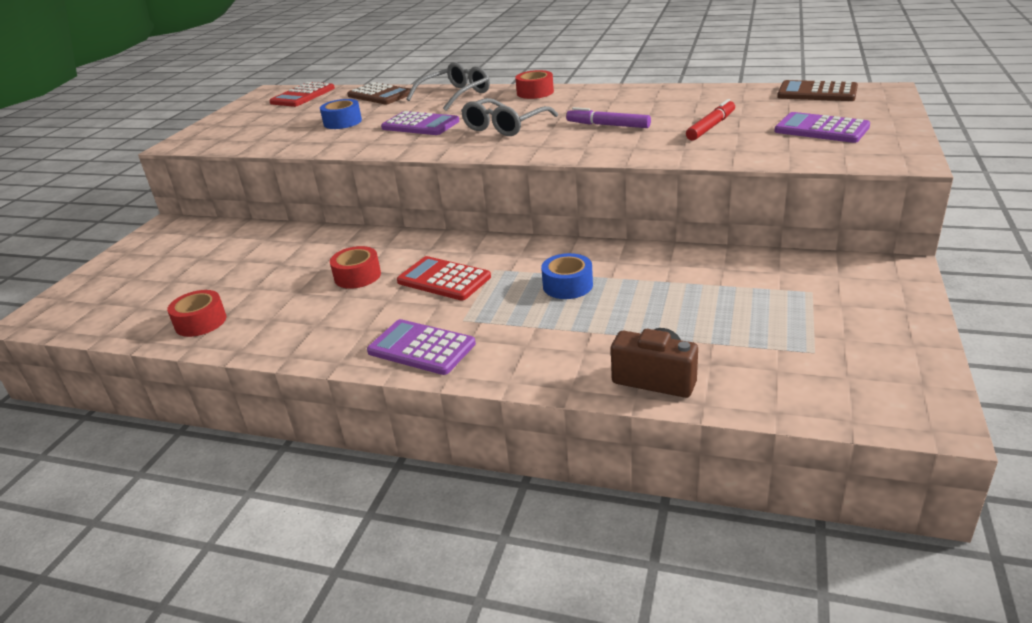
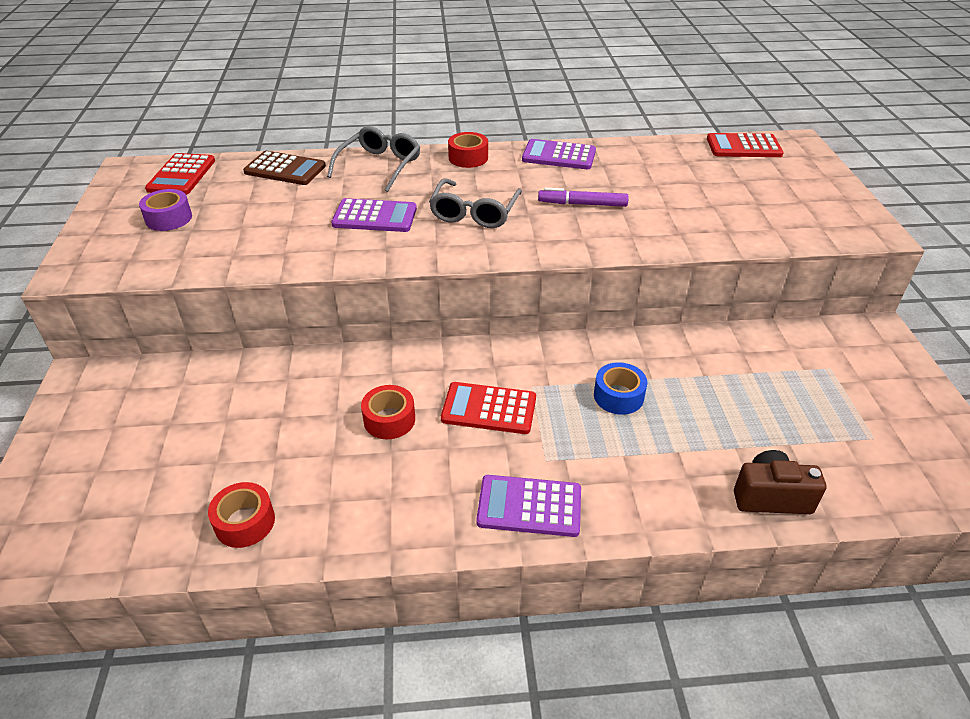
camera: 25 degrees left, 10 degrees up
(270, 119) = (169, 218): none -> purple tape
(342, 122) = (273, 218): blue tape -> none
(711, 127) = (683, 200): red marker -> none
(817, 92) = (743, 147): brown calculator -> red calculator
(821, 129) = (782, 197): purple calculator -> purple calculator (559, 155)

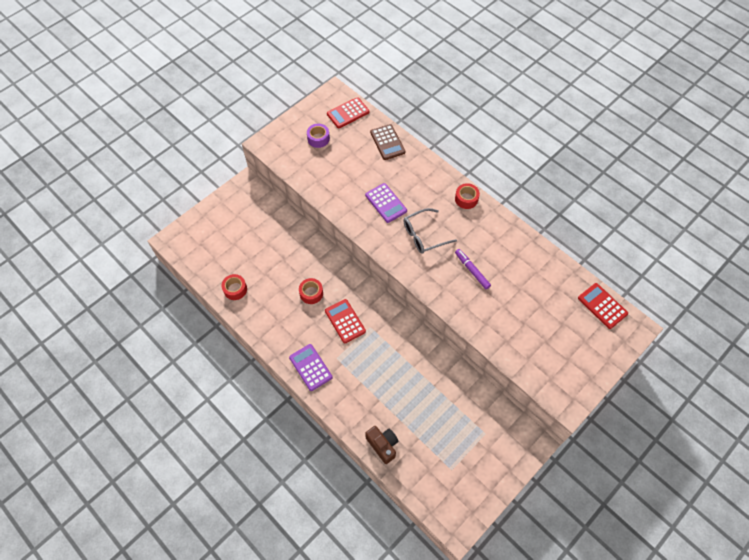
camera: 50 degrees right, 20 degrees up
(379, 166) = (424, 172): grey glasses -> none
(559, 155) = (506, 232): purple calculator -> none
(618, 396) = (392, 361): blue tape -> none

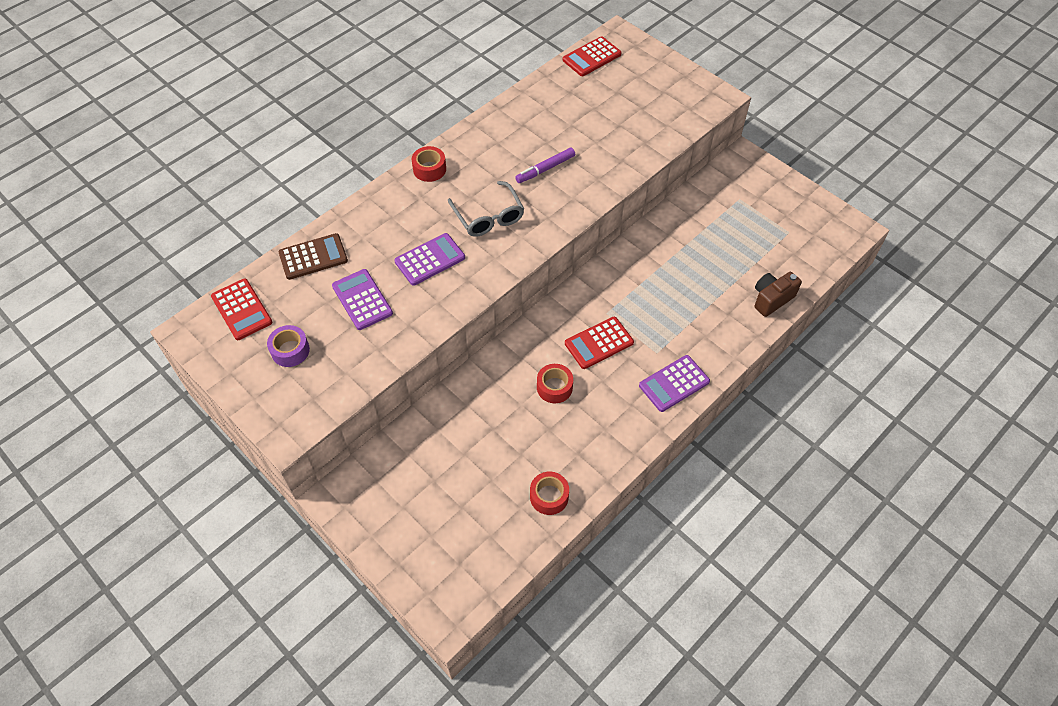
camera: 90 degrees left, 5 degrees down
(354, 170) = (362, 300): none -> purple calculator

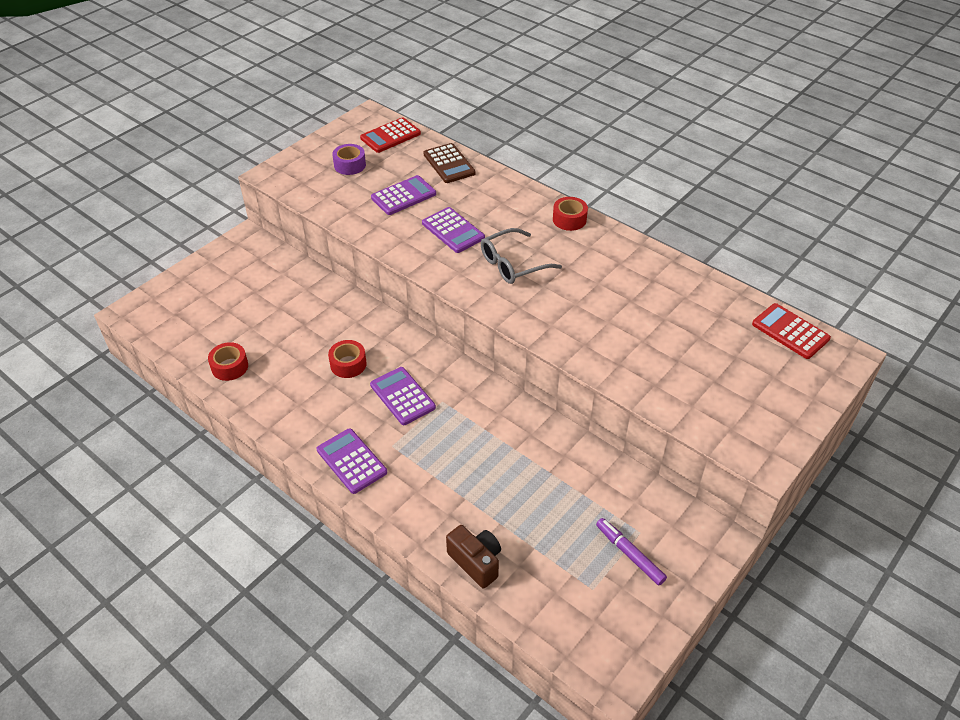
camera: 85 degrees right, 10 degrees down
(545, 169) = (589, 301): purple marker -> purple marker (629, 554)
(599, 343) = (402, 396): red calculator -> purple calculator

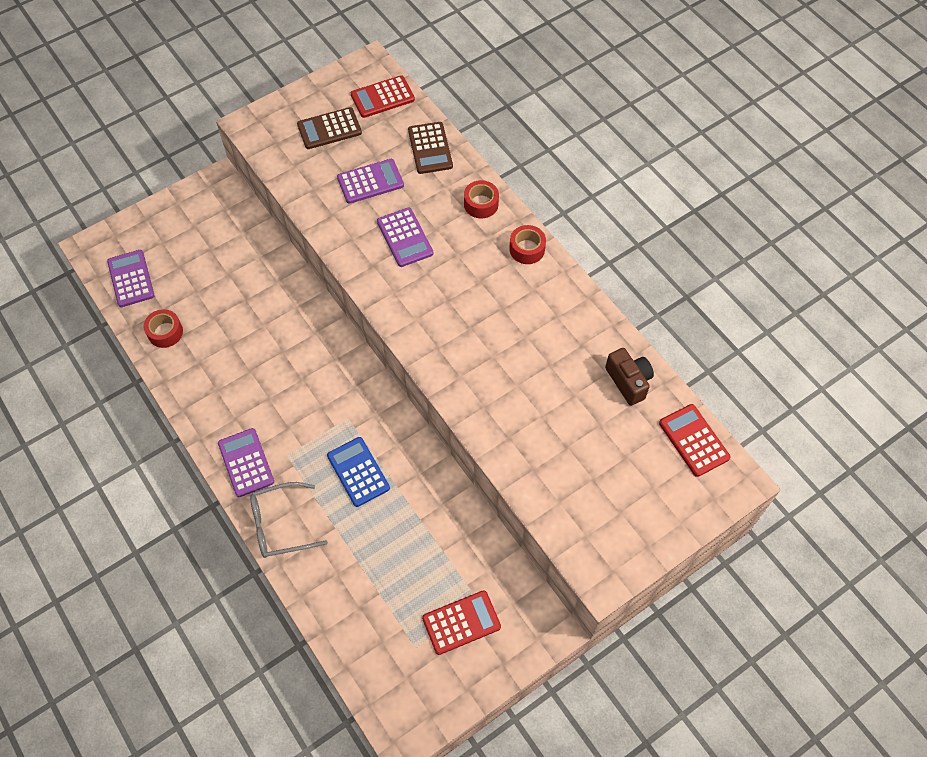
camera: 15 degrees right, 15 degrees up
(348, 364) = (273, 355): red tape -> red tape (481, 204)
(350, 165) = (329, 129): purple tape -> brown calculator
(402, 396) = (313, 403): purple calculator -> purple calculator (131, 279)
(470, 444) = (358, 472): none -> blue calculator
(476, 562) = (323, 593): brown camera -> brown camera (628, 381)
(513, 264) = (450, 293): grey glasses -> grey glasses (281, 524)
(629, 554) = (461, 622): purple marker -> red calculator

